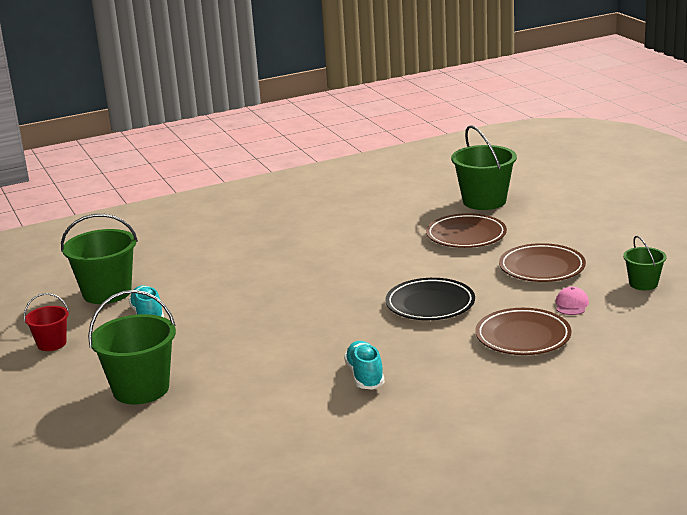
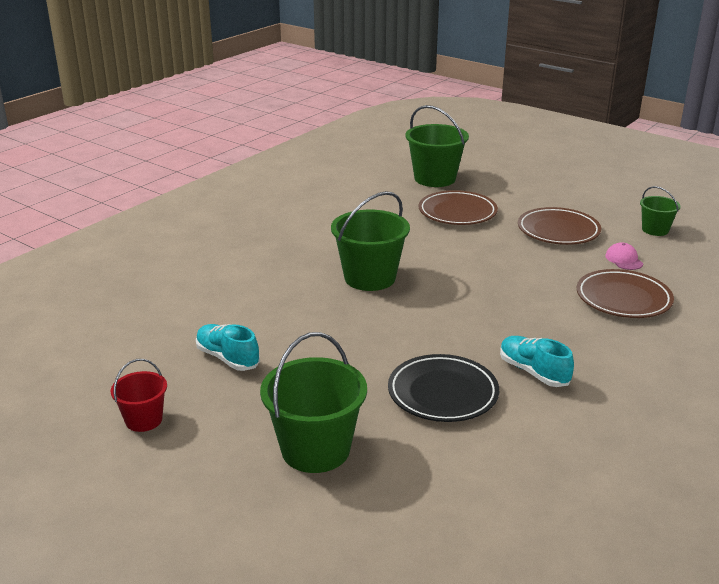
camera: 30 degrees left, 5 degrees up
(107, 293) = (149, 341): green bucket -> green bucket (370, 278)
(430, 304) = (505, 284): black plate -> black plate (442, 393)

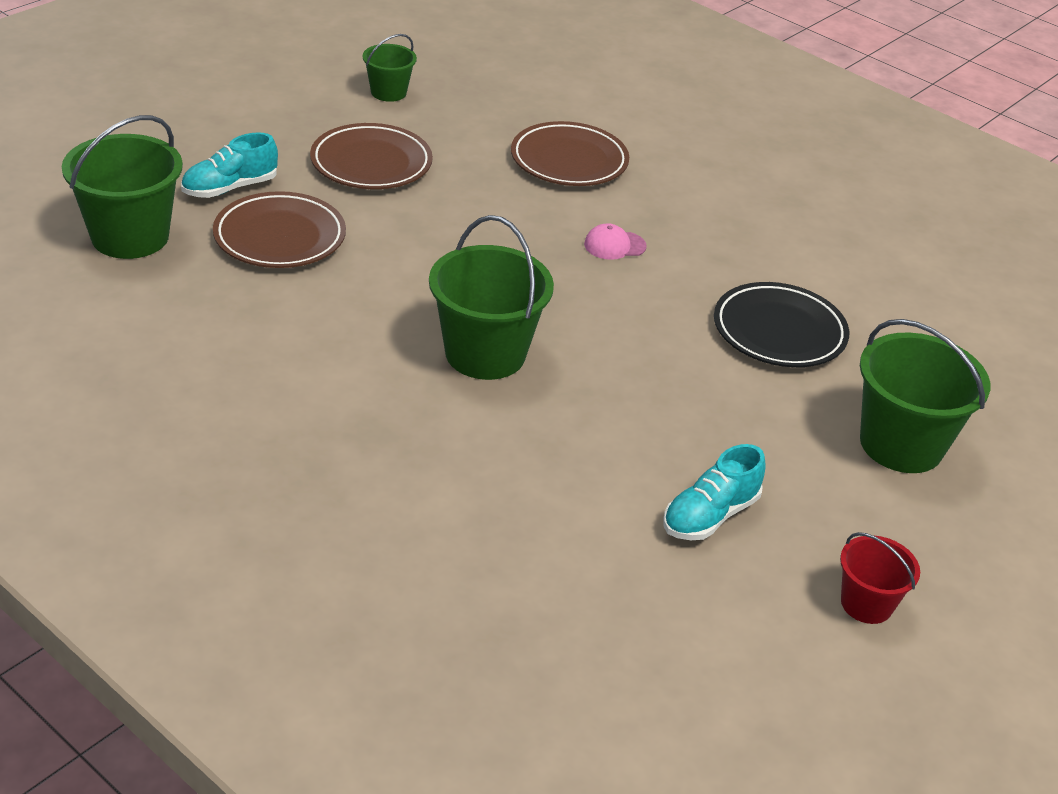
camera: 90 degrees left, 10 degrees up
(533, 372) = (731, 259): turquoise shoe -> turquoise shoe (230, 188)
(624, 259) = (468, 135): pink cap -> pink cap (614, 245)

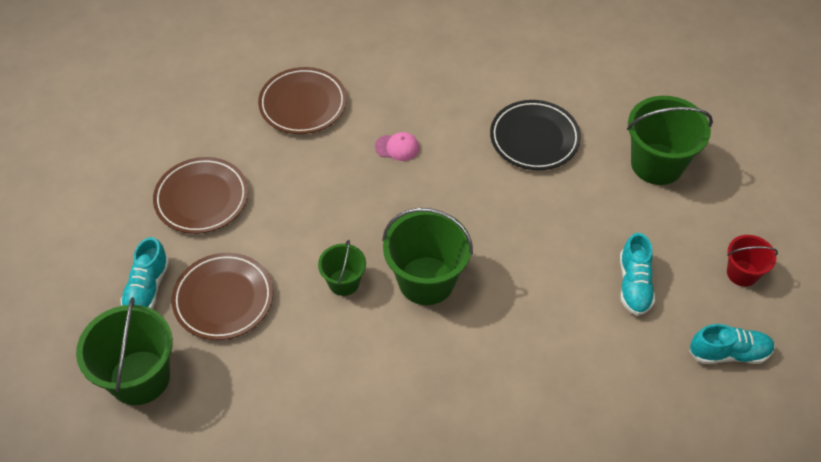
camera: 40 degrees left, 15 degrees up
(388, 92) = (140, 134): green bucket -> green bucket (344, 282)
(614, 245) = (397, 147): pink cap -> pink cap turned 120 degrees counterclockwise
(736, 654) = (729, 353): none -> turquoise shoe

